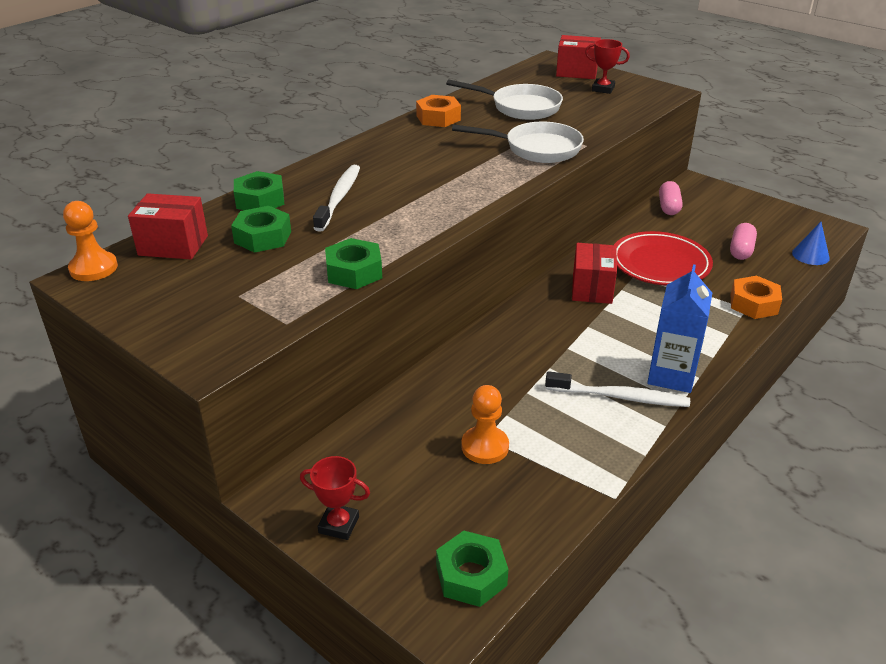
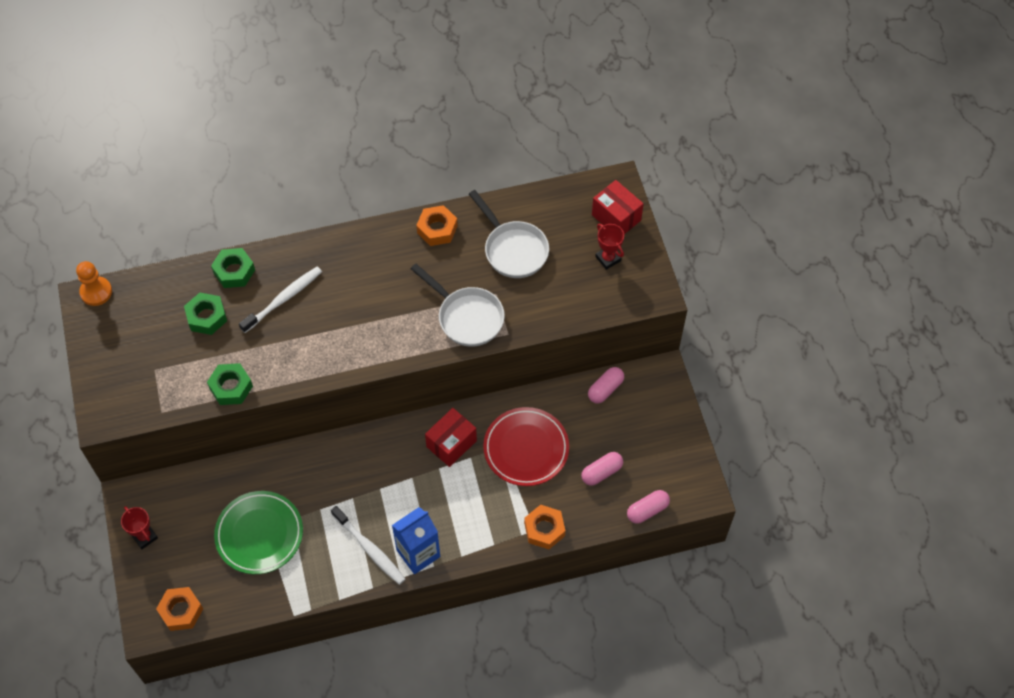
camera: 35 degrees right, 25 degrees up
(173, 245) = (151, 294): red box -> none
(471, 576) = (181, 611): green nut -> orange nut
(485, 446) = (259, 534): orange pawn -> green plate
(810, 255) = (647, 510): blue cone -> pink capsule

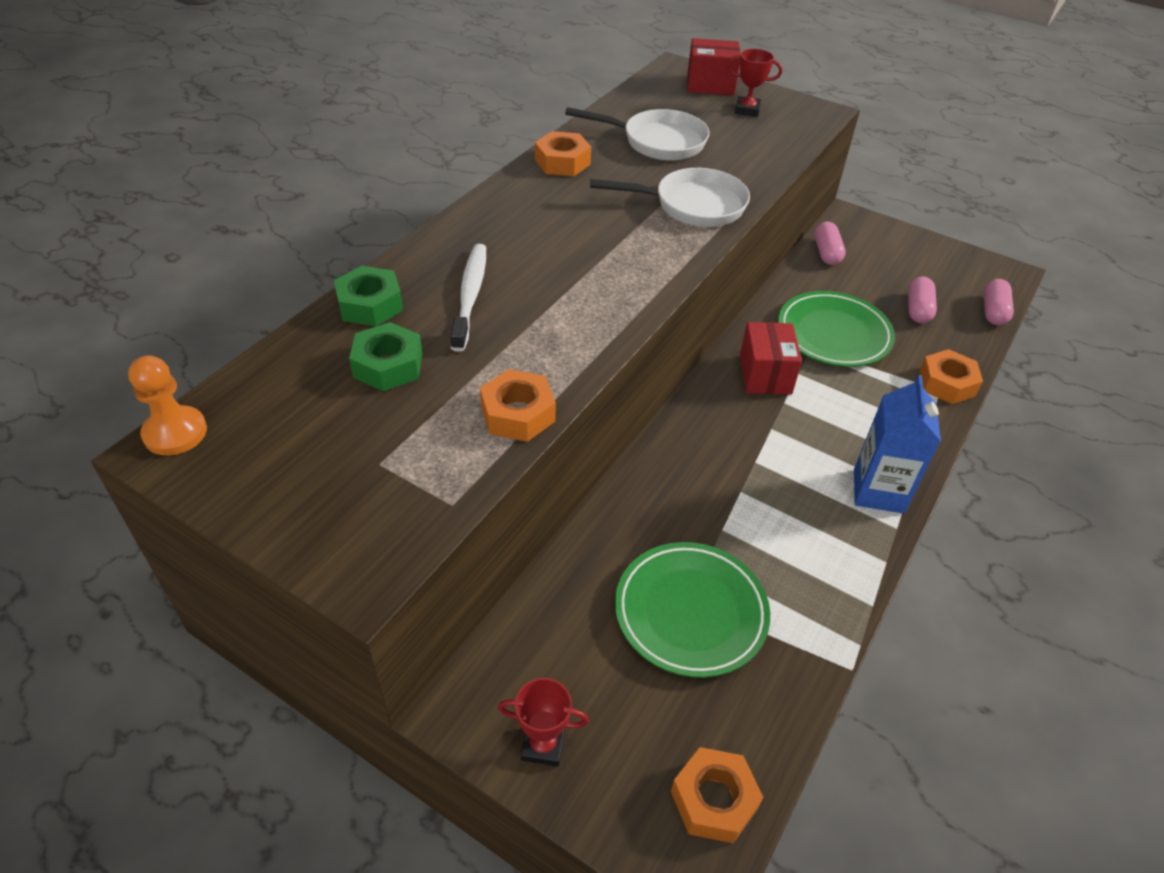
camera: 45 degrees left, 15 degrees down
(231, 387) = (518, 414): green nut -> orange nut
(369, 549) = (828, 526): white toothbrush -> none
(526, 448) = (833, 334): red plate -> green plate

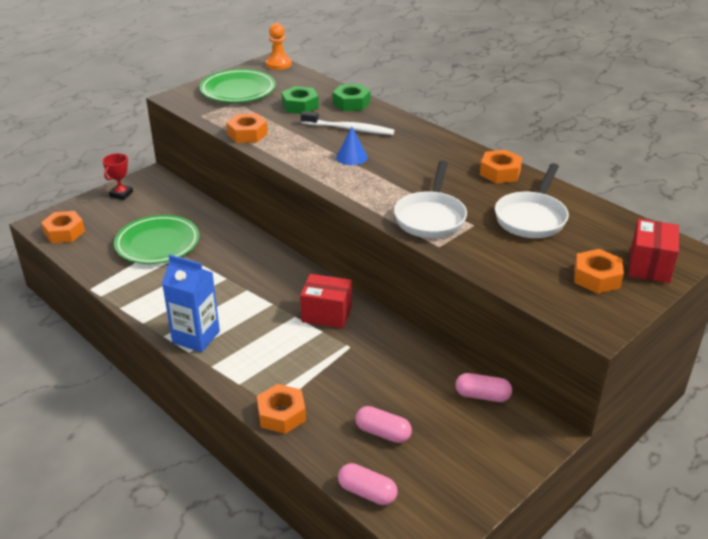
camera: 105 degrees right, 10 degrees down
(563, 283) = (351, 157): none -> blue cone
(747, 110) = (596, 277): red trophy -> orange nut
(833, 334) = (362, 364): green plate -> green plate (238, 90)

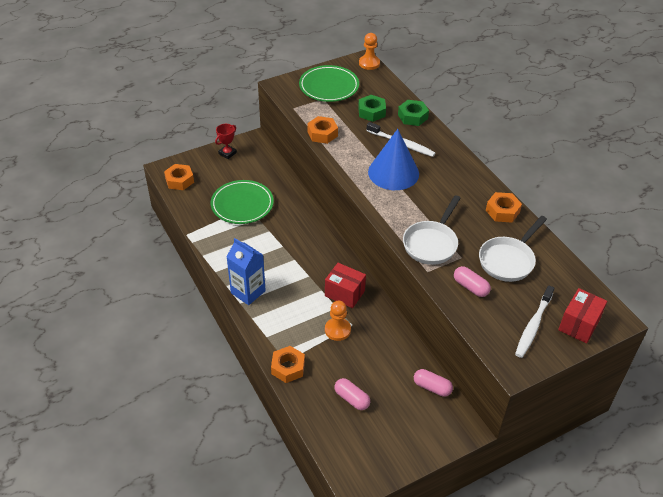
camera: 15 degrees right, 10 degrees up
(333, 356) = (337, 330): none -> orange pawn
(351, 157) = (393, 172): blue cone -> blue cone, size x2.09
(367, 492) = (326, 440): pink capsule -> pink capsule (470, 287)
(596, 277) = (533, 326): orange nut -> white toothbrush

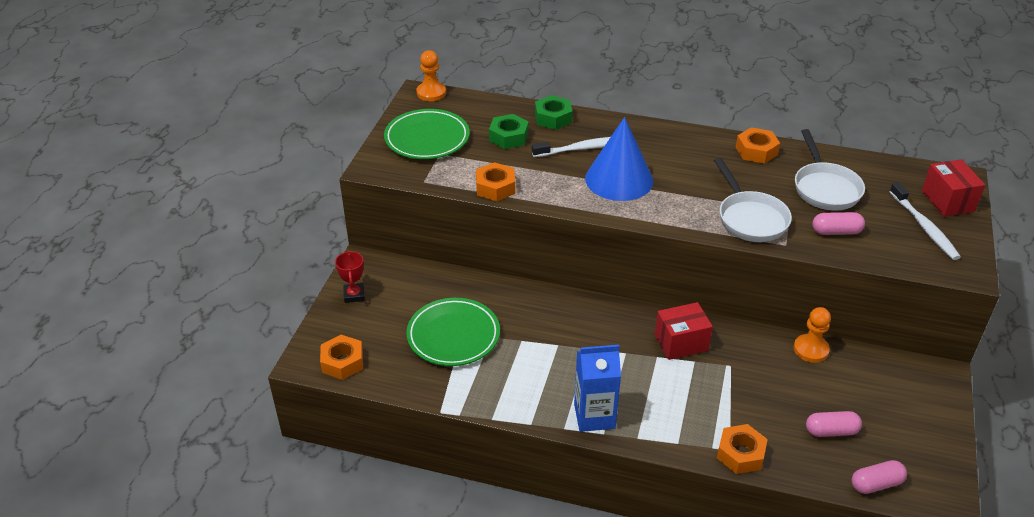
camera: 45 degrees left, 5 degrees down
(337, 330) = (726, 381): orange pawn -> orange pawn (811, 349)
(432, 387) = (869, 363): pink capsule -> pink capsule (876, 484)

